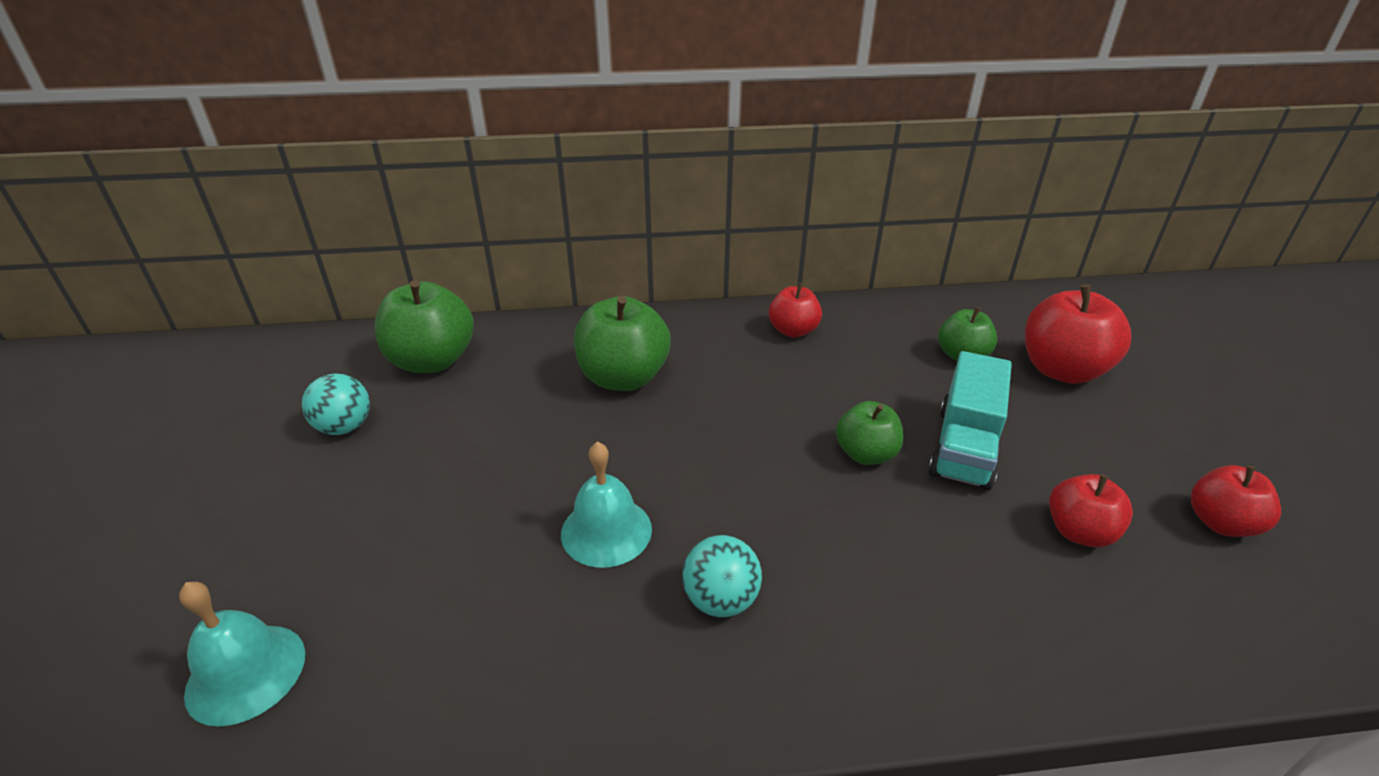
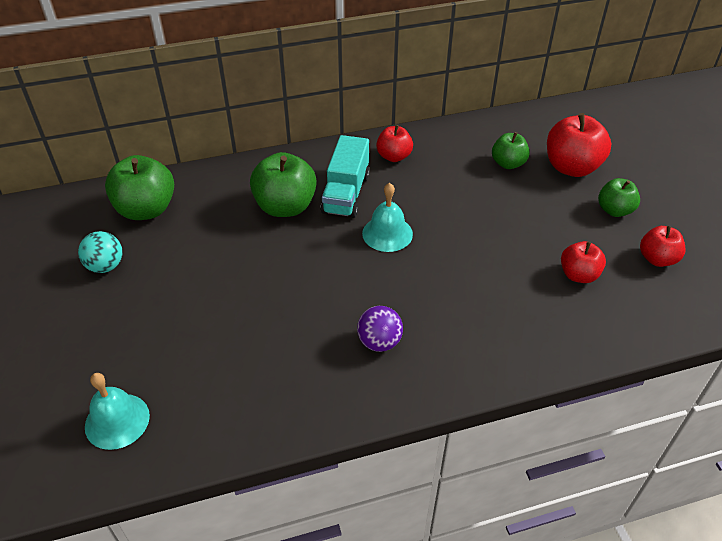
camera: 10 degrees left, 10 degrees up
(606, 531) = (302, 311): turquoise bell -> turquoise bell (387, 233)
(720, 600) = (379, 342): turquoise ball -> purple ball
(865, 454) = (452, 242): green apple -> green apple (614, 210)
(964, 447) = (511, 229): turquoise truck -> turquoise truck (346, 193)

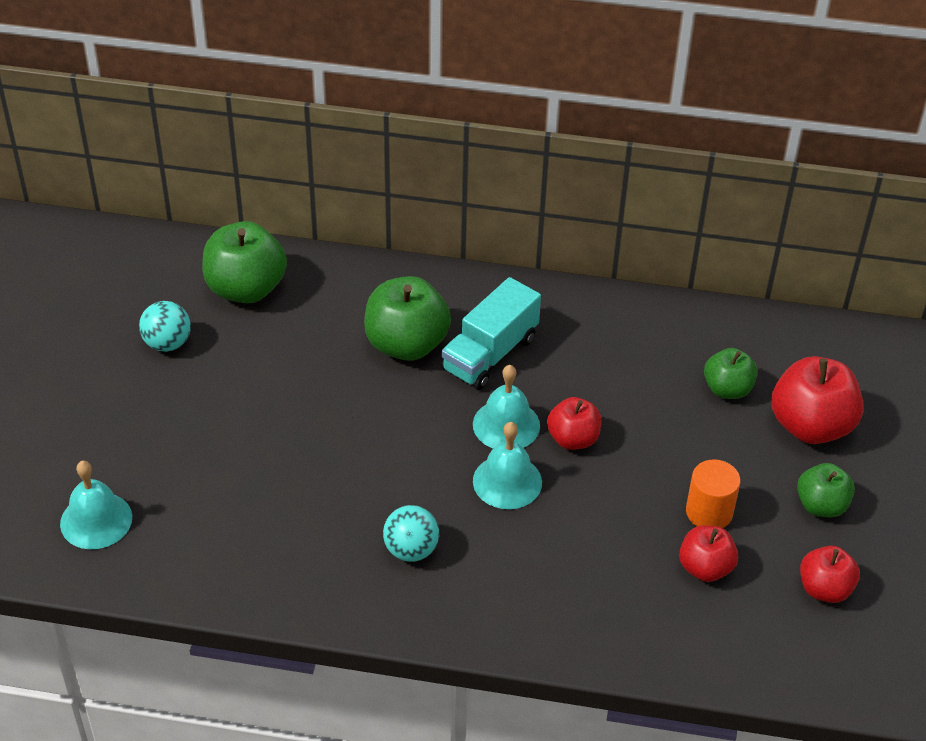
camera: 25 degrees right, 0 degrees up
(379, 342) = (411, 550): purple ball -> turquoise ball
(394, 156) = (583, 325): red apple -> red apple (573, 439)
(413, 269) = (507, 481): none -> turquoise bell
(554, 239) = (709, 512): none -> orange cylinder

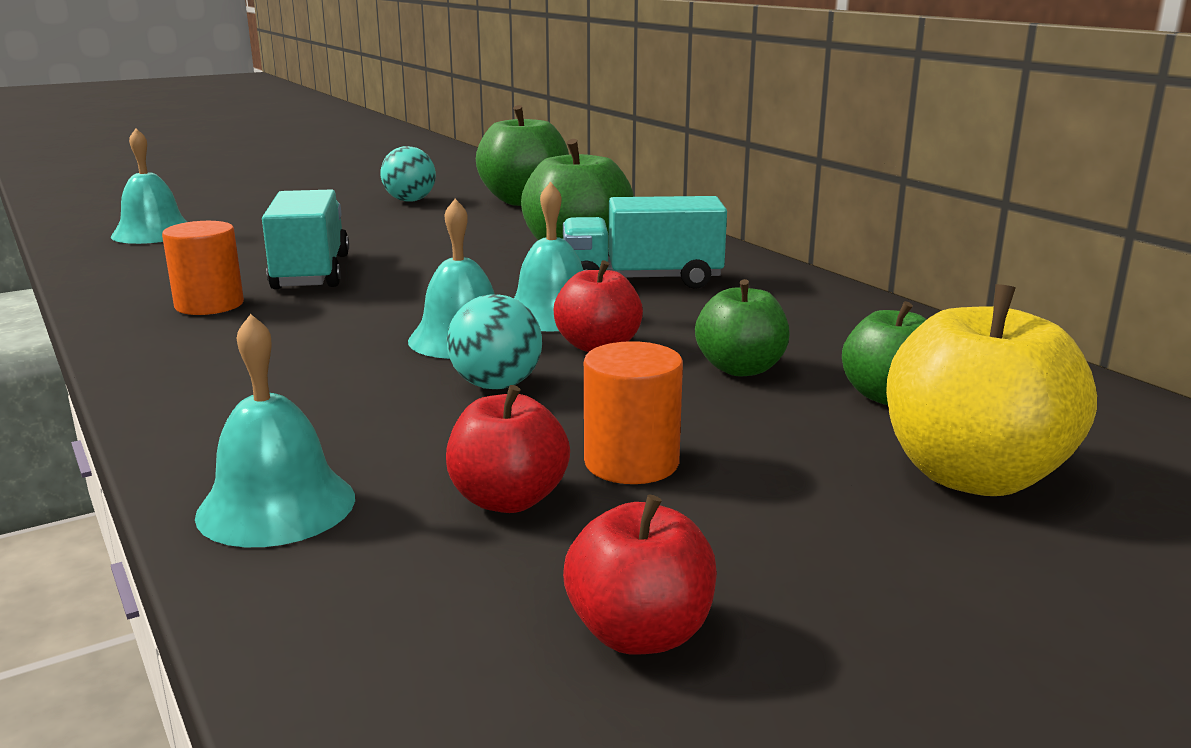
camera: 50 degrees right, 25 degrees down
(307, 483) = (311, 272): none -> turquoise truck
(327, 557) = (209, 305): none -> orange cylinder
(411, 550) = (272, 331): turquoise ball -> turquoise ball (496, 385)
(644, 640) = (276, 506): none -> turquoise bell
(810, 426) = (973, 475): red apple -> yellow apple
(821, 505) = (832, 549): green apple -> green apple (740, 369)

